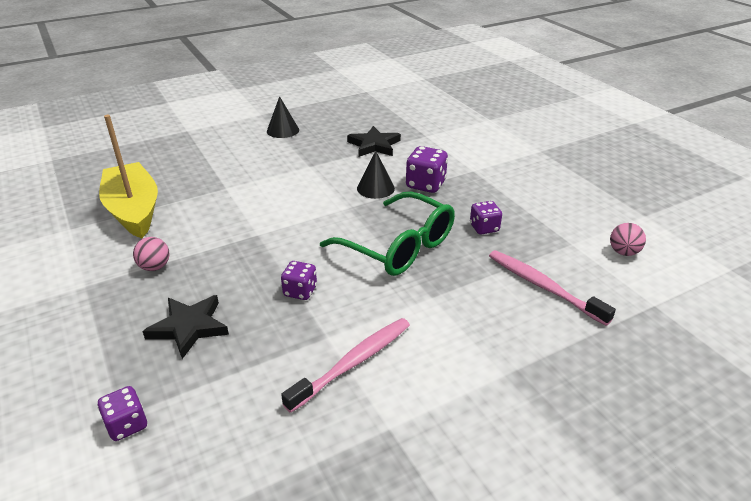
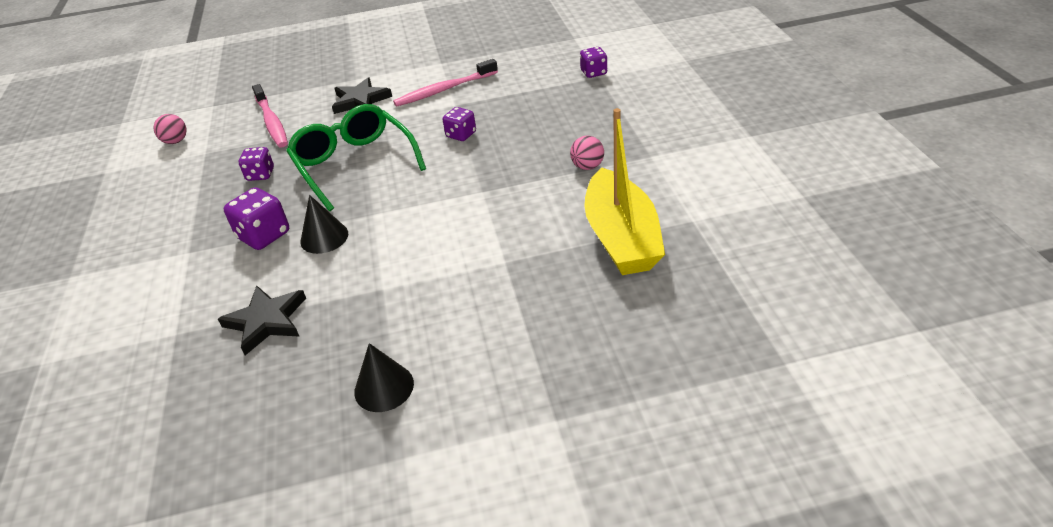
camera: 160 degrees left, 5 degrees up
(189, 327) = (555, 117): black star -> black star (360, 101)

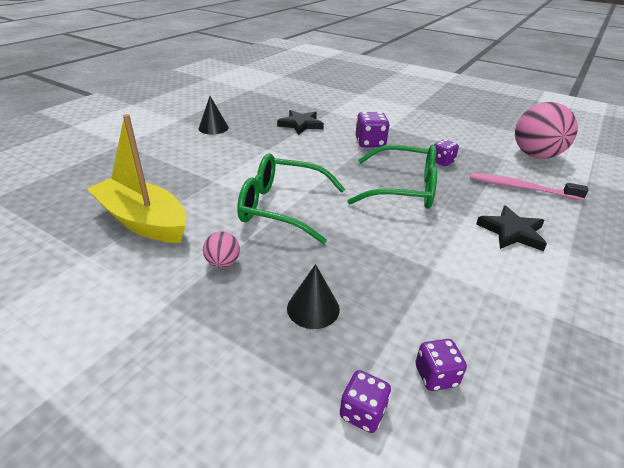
camera: 130 degrees right, 5 degrees down
(176, 141) = (535, 155): pink ball -> pink ball, size x2.26
(324, 237) = (338, 153): black cone -> black cone (313, 308)
(444, 90) = (474, 280): pink toothbrush -> none
(461, 135) = (373, 242): purple dice -> purple dice (436, 376)
(483, 194) = (281, 207): none -> green glasses

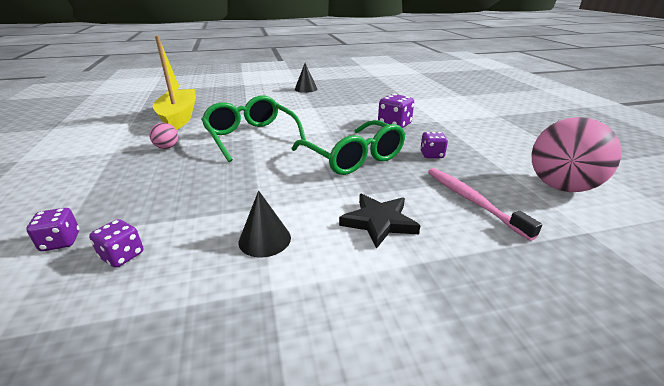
camera: 45 degrees right, 5 degrees down
(301, 124) = (366, 101): black star -> none
(313, 308) = (153, 186): black cone -> black cone (264, 239)

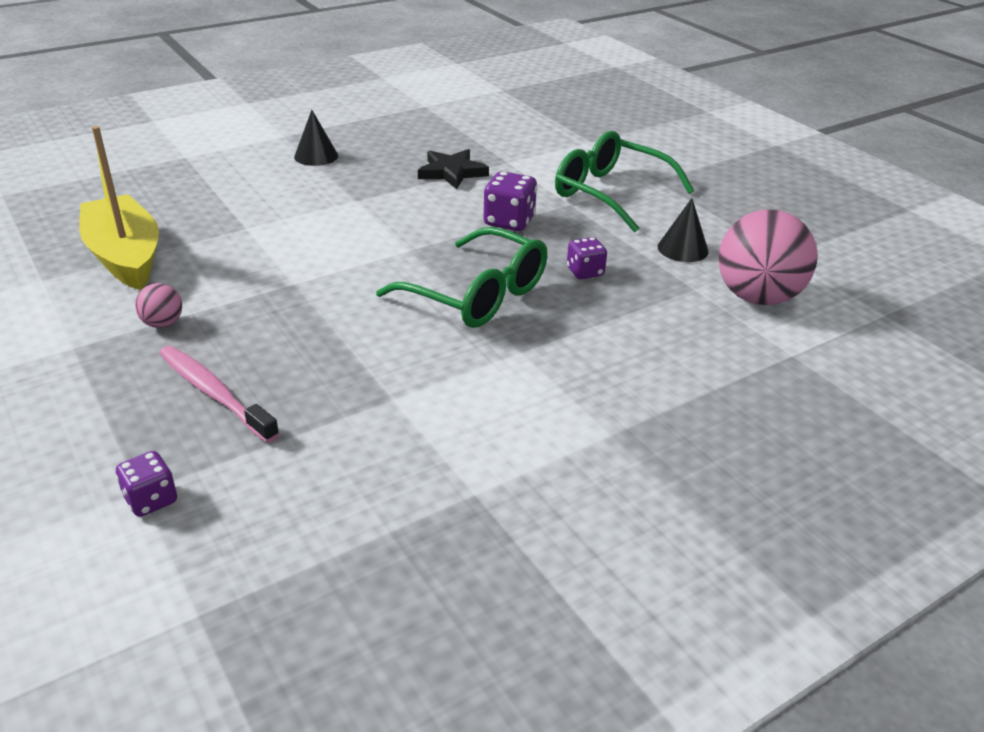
camera: 20 degrees left, 5 degrees up
(122, 256) = (258, 498): purple dice -> none
(251, 136) = (291, 279): green glasses -> green glasses (610, 193)
(264, 239) = (428, 439): black cone -> black cone (683, 249)
(379, 222) = (557, 388): black star -> black star (452, 172)
(472, 201) = (658, 337): pink toothbrush -> pink toothbrush (214, 393)

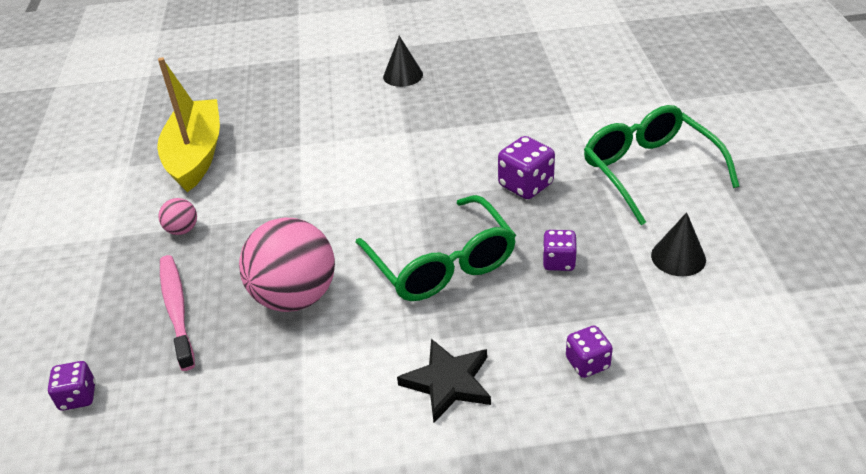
camera: 30 degrees right, 5 degrees up
(452, 172) = (510, 115): black star -> black star (448, 382)
(668, 338) = (587, 363): none -> purple dice
(757, 297) = (717, 338): pink ball -> pink ball (295, 297)

